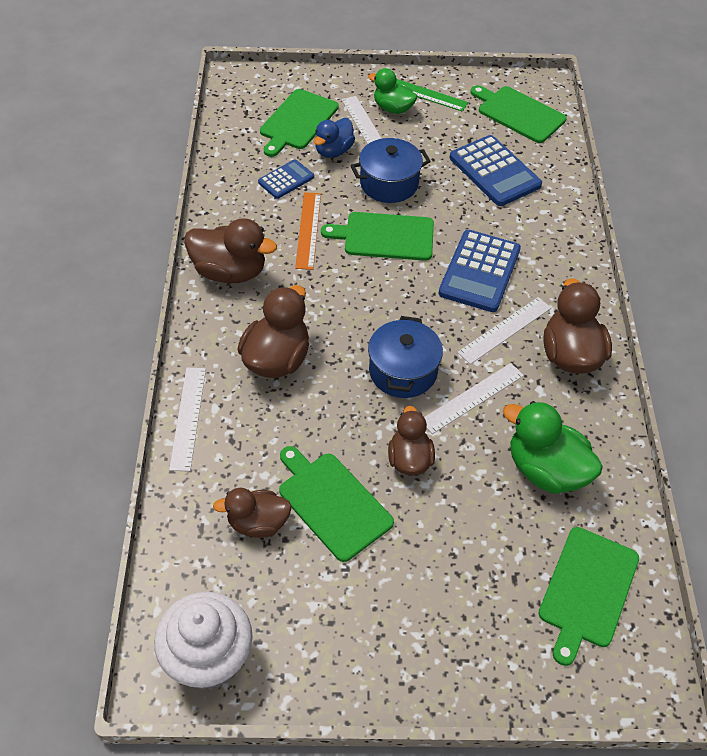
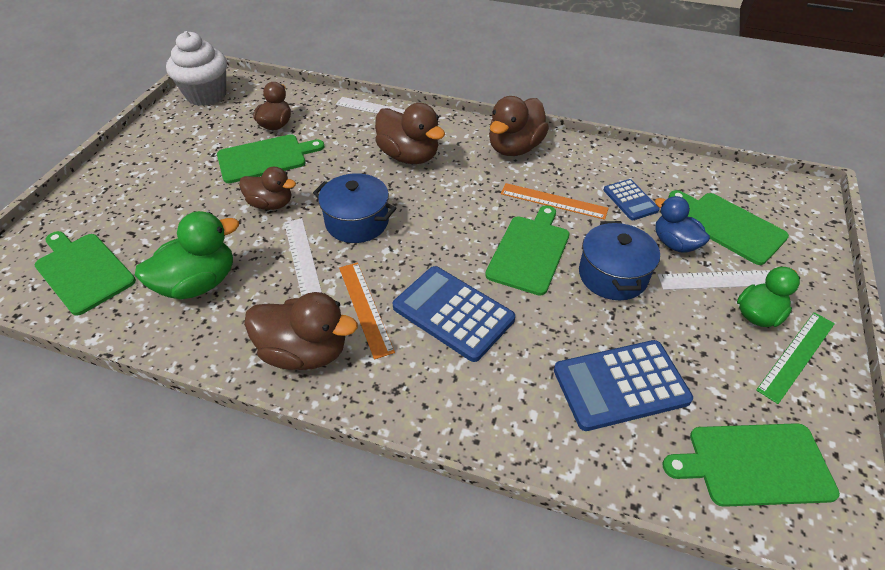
camera: 110 degrees right, 5 degrees down
(505, 330) = (365, 308): white ruler -> orange ruler
(518, 113) = (754, 464): green cutting board -> green cutting board turned 150 degrees counterclockwise

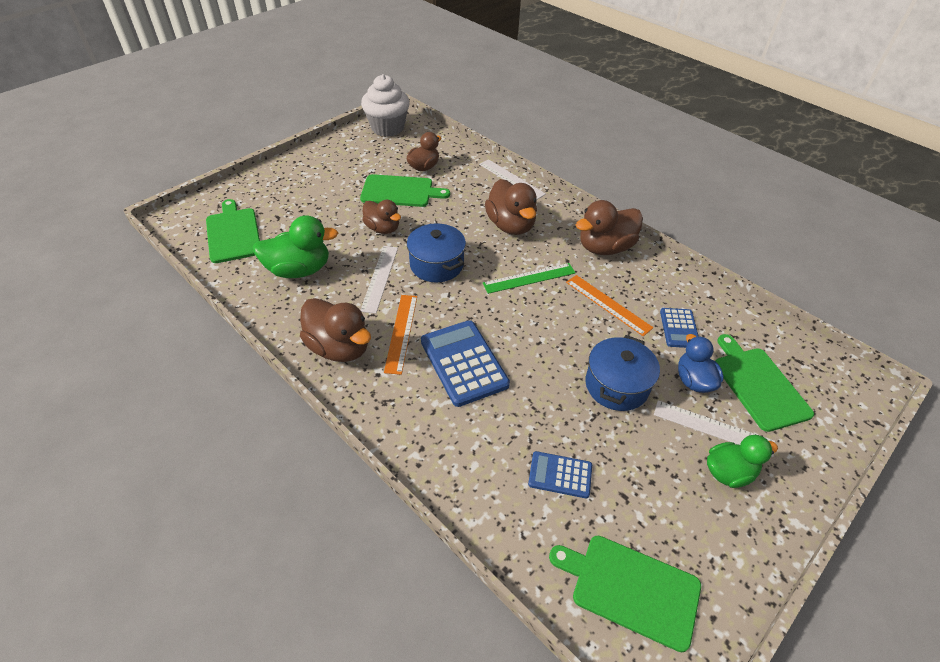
camera: 25 degrees right, 0 degrees up
(529, 252) = (558, 338): green cutting board -> none
(620, 385) = (560, 475): blue calculator -> blue calculator, size x0.57
(796, 355) = (739, 521): green ruler -> green ruler (529, 278)

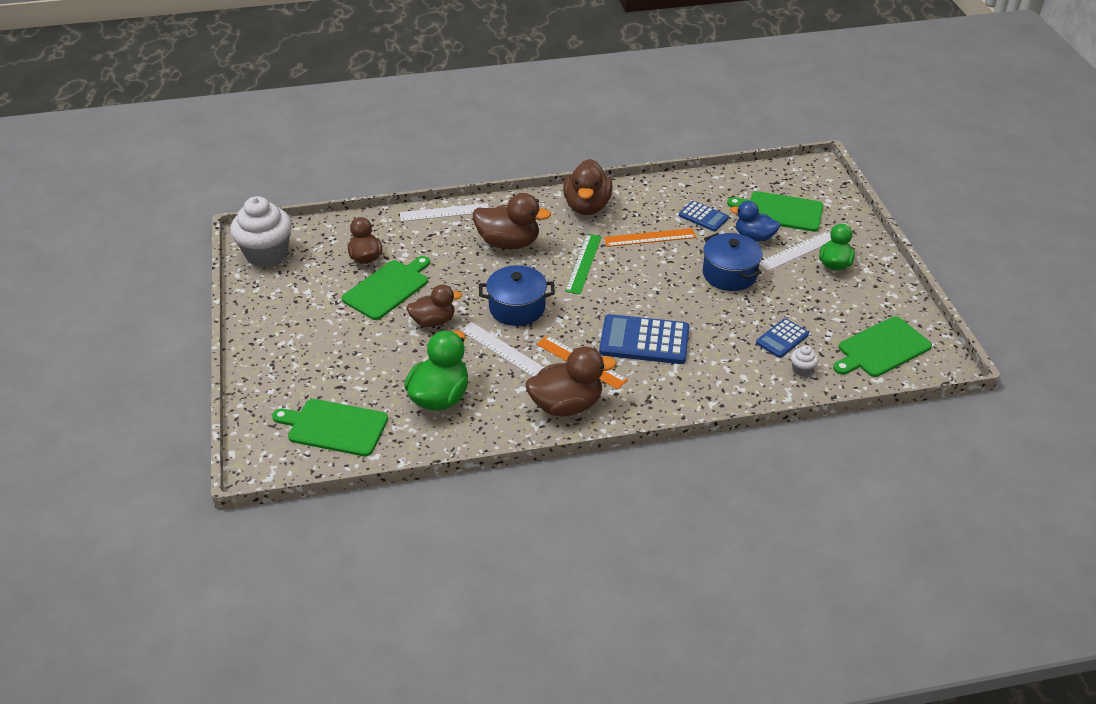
camera: 55 degrees left, 5 degrees down
(526, 516) = (802, 369): none -> white cupcake

